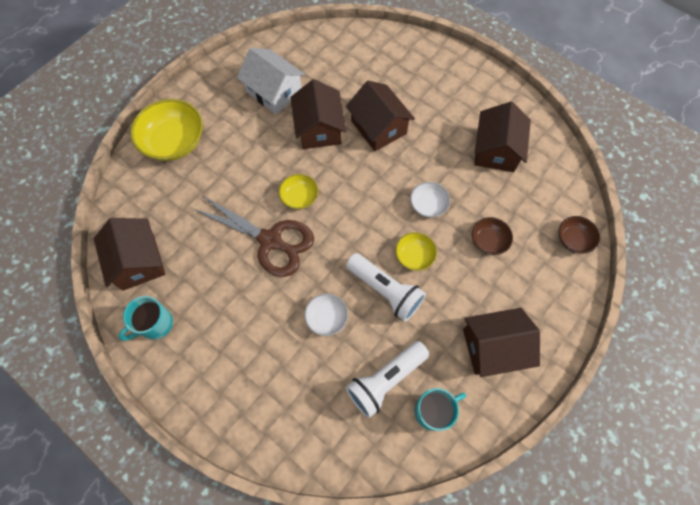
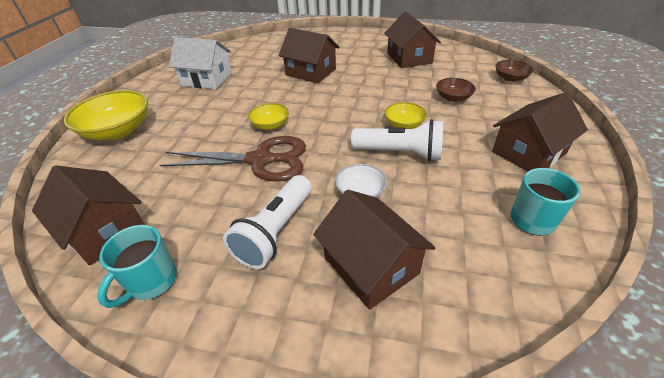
camera: 25 degrees left, 25 degrees down
(319, 128) = (260, 85): brown house -> brown house (371, 265)
(385, 380) = (463, 215): white flashlight -> white flashlight (275, 231)
(428, 205) = (387, 95): white bowl -> none

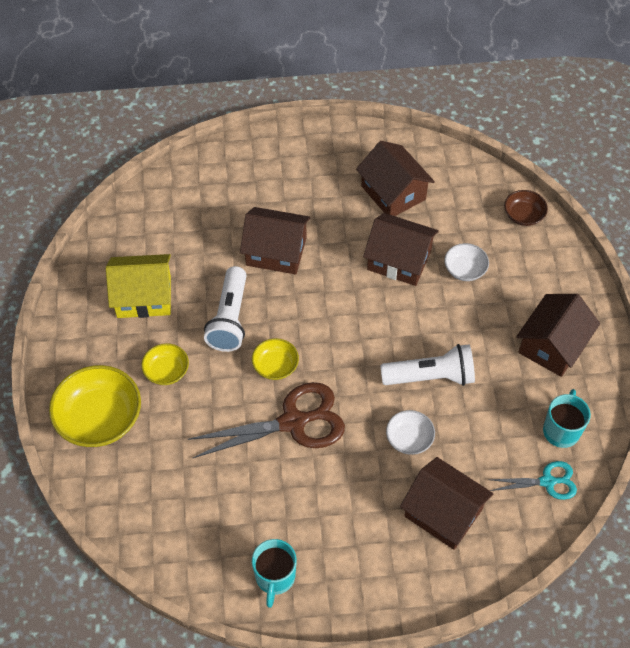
camera: 20 degrees left, 15 degrees up
(104, 230) = (195, 545): brown house -> brown house (399, 260)
(207, 79) = (144, 296): white house -> yellow house
(275, 231) = (352, 502): white flashlight -> white flashlight (230, 318)
(404, 124) = (422, 330): yellow bowl -> yellow bowl (166, 371)
(453, 98) = (465, 269): brown bowl -> white bowl
(510, 265) = (547, 482): none -> turquoise scissors

